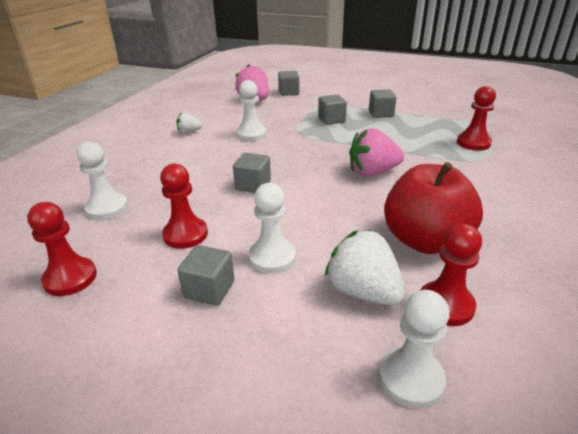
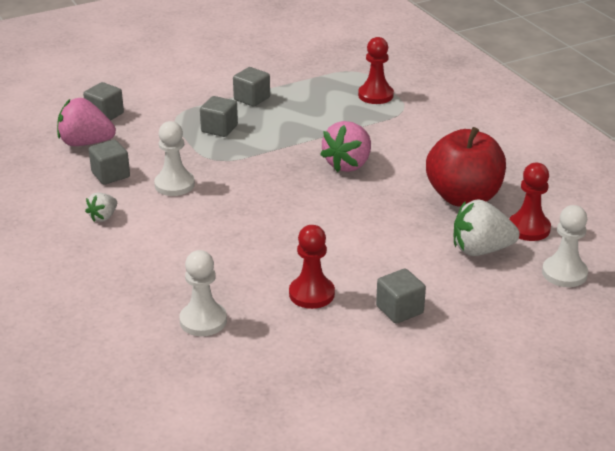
camera: 50 degrees left, 0 degrees up
(70, 278) = (298, 370): red pawn -> none
(253, 185) = (281, 229): grey cube -> grey cube (110, 175)
(272, 257) = (398, 267): white pawn -> none

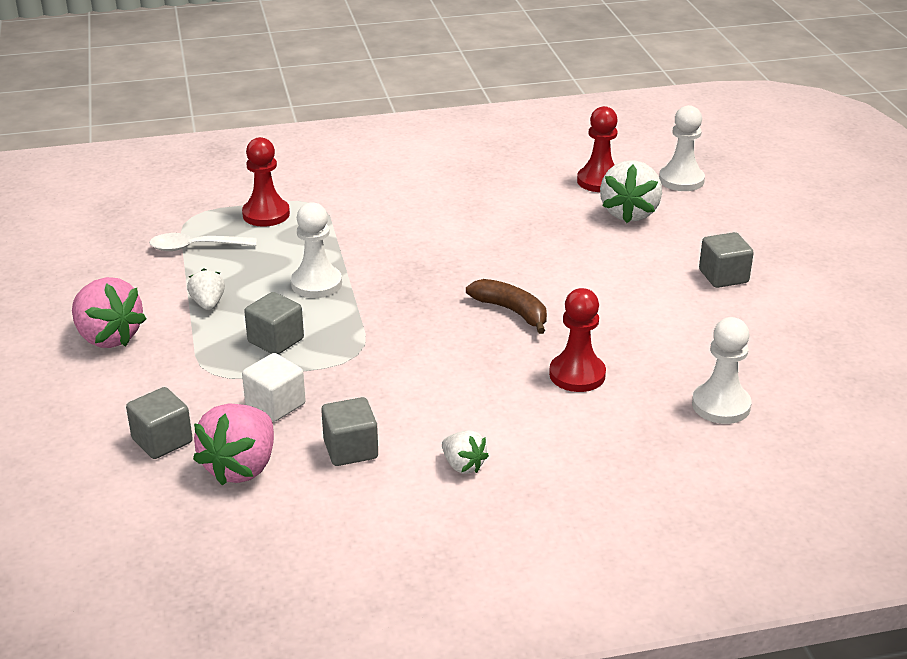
camera: 75 degrees left, 0 degrees up
(149, 142) = (275, 405): none -> white cube
(174, 185) = (406, 395): white pawn -> white pawn (316, 284)
(252, 99) = (208, 304): grey cube -> white strawberry
(294, 211) = (512, 311): none -> brown banana
(311, 294) = (684, 324): red pawn -> red pawn (577, 375)
(318, 81) = (196, 247): none -> white spoon
(348, 164) = (423, 259): pink strawberry -> pink strawberry (108, 337)
(463, 197) = (527, 203): red apple -> none

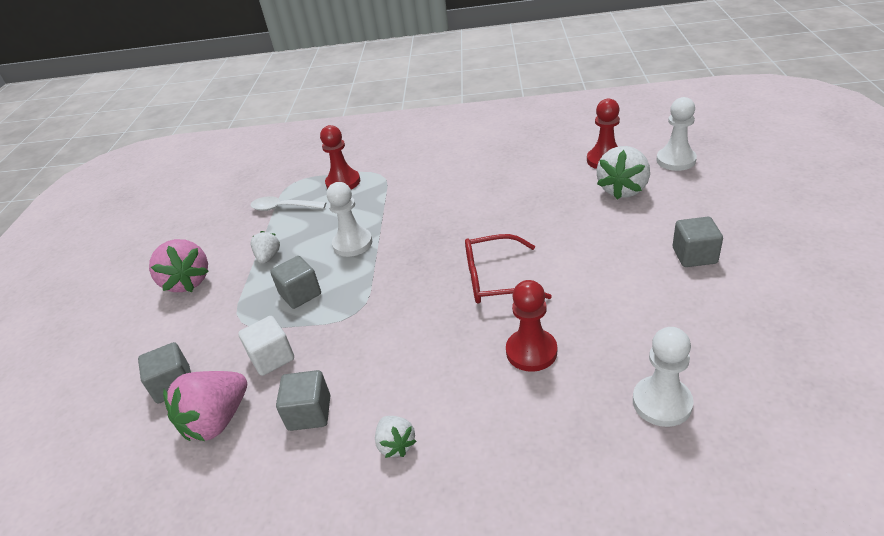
camera: 20 degrees right, 5 degrees up
(512, 311) = (495, 280): brown banana -> red glasses

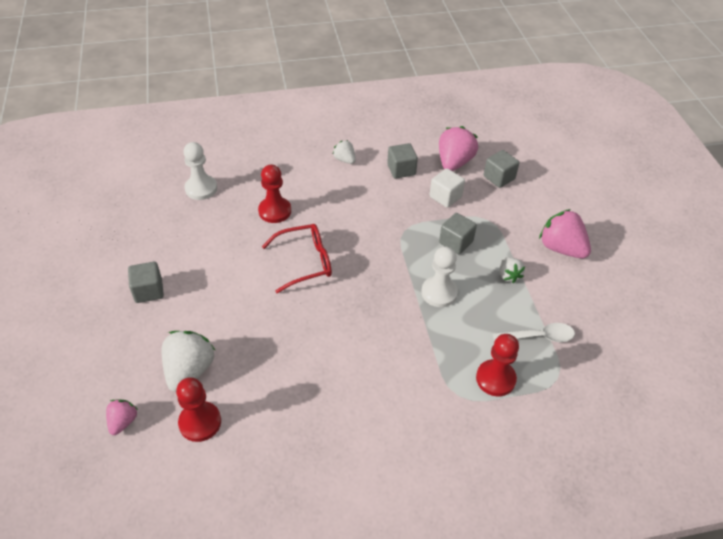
camera: 160 degrees right, 10 degrees up
(676, 160) = (123, 422): white pawn -> pink strawberry

